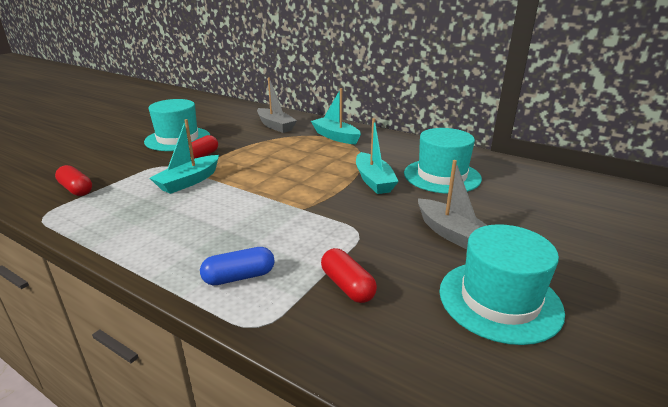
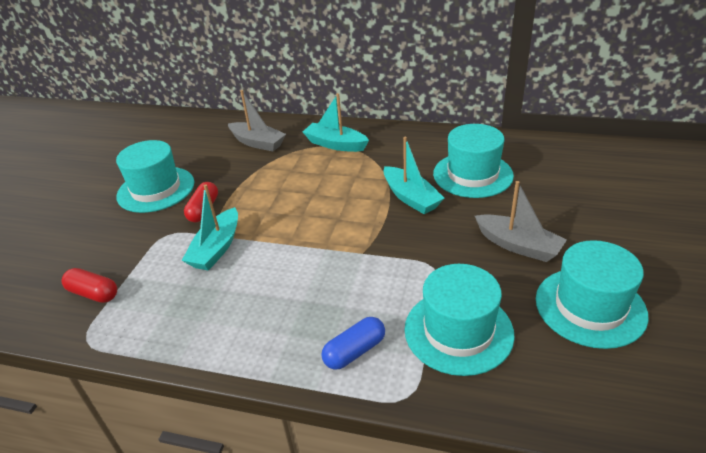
camera: 15 degrees left, 10 degrees up
(347, 286) = (458, 331): red capsule -> turquoise hat

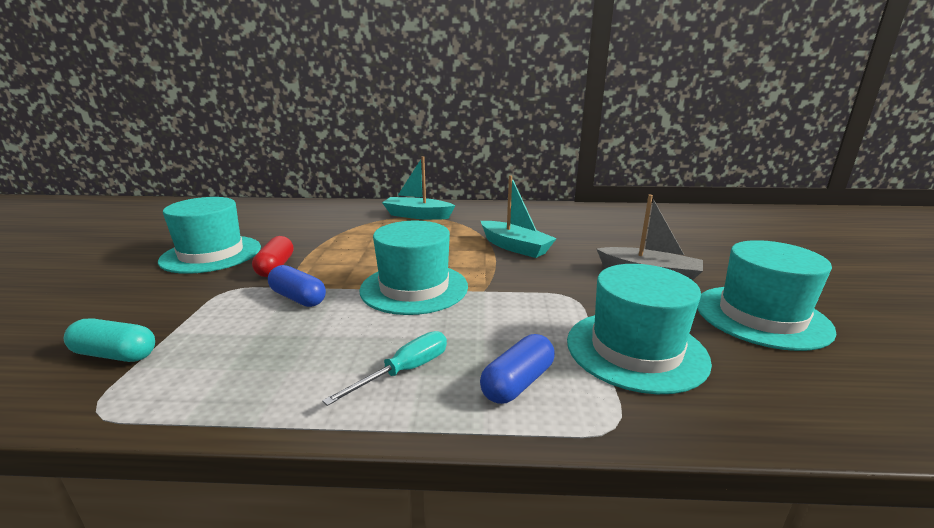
camera: 15 degrees left, 15 degrees down
(93, 293) = (115, 354): red capsule -> turquoise capsule
(217, 248) = (298, 298): turquoise boat -> blue capsule
(257, 143) = (331, 217): grey boat -> none
(279, 331) = (405, 371): none -> turquoise screwdriver
(472, 174) = (568, 229): turquoise hat -> turquoise hat (414, 288)

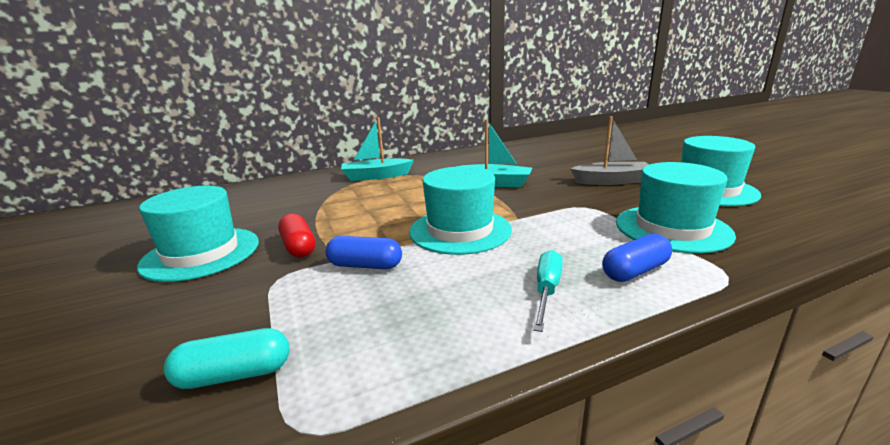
camera: 25 degrees left, 0 degrees up
(518, 383) = (635, 271): blue capsule -> blue capsule turned 45 degrees clockwise

